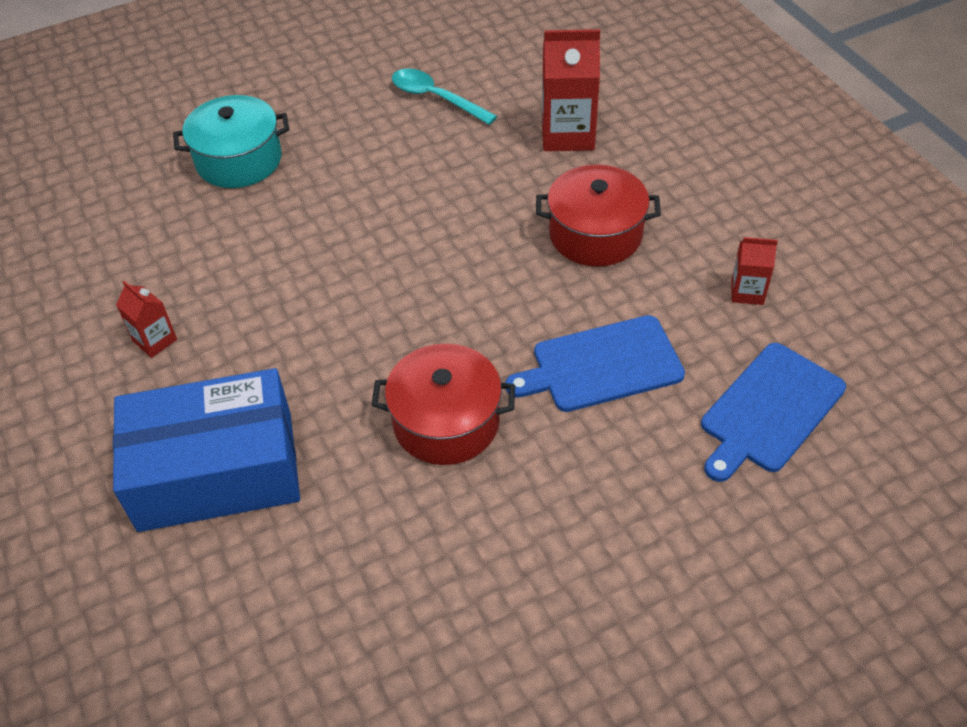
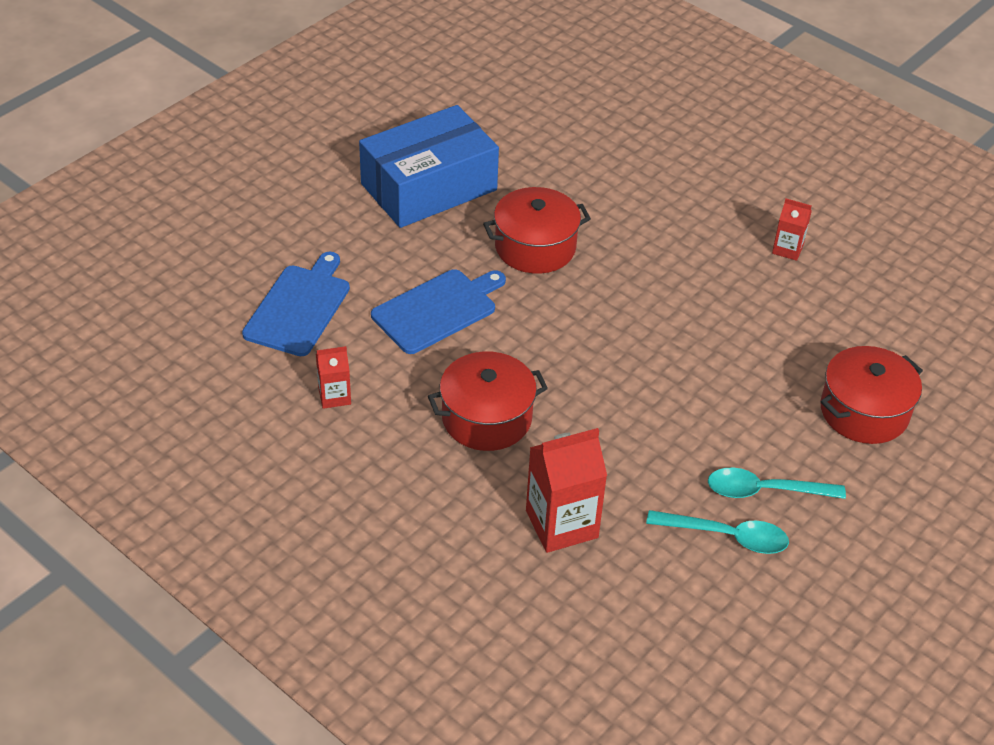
camera: 155 degrees right, 5 degrees down
(216, 471) = (671, 186): blue box -> blue box (429, 187)
(239, 160) = (864, 411): turquoise pot -> red pot
(379, 121) = (764, 491): none -> turquoise spoon

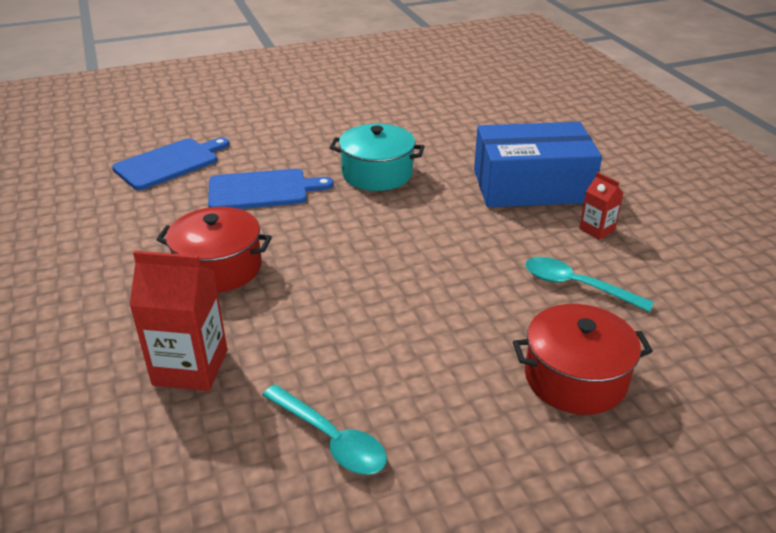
camera: 30 degrees right, 10 degrees down
(334, 396) = (127, 219): red carton -> none
(429, 187) = (336, 123): blue box -> blue box (531, 186)
(535, 247) = (377, 174): red pot -> turquoise pot
(764, 491) = (408, 412): turquoise spoon -> turquoise spoon (576, 286)

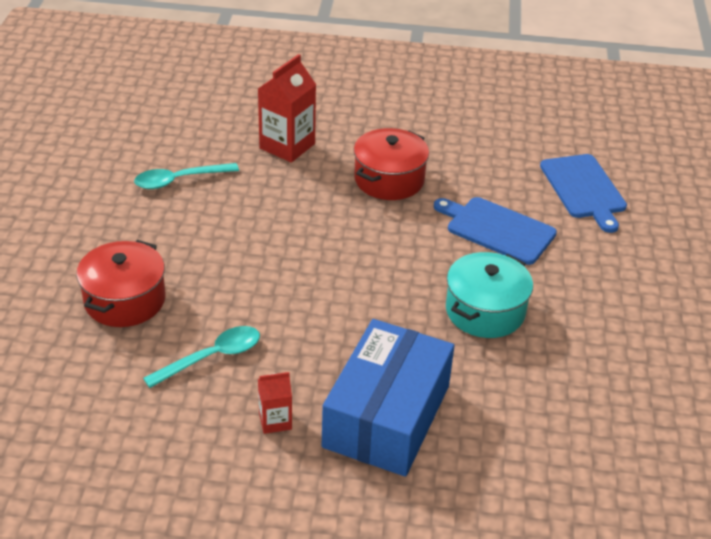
camera: 115 degrees right, 5 degrees up
(262, 190) = (497, 229): blue cutting board -> blue cutting board turned 105 degrees clockwise

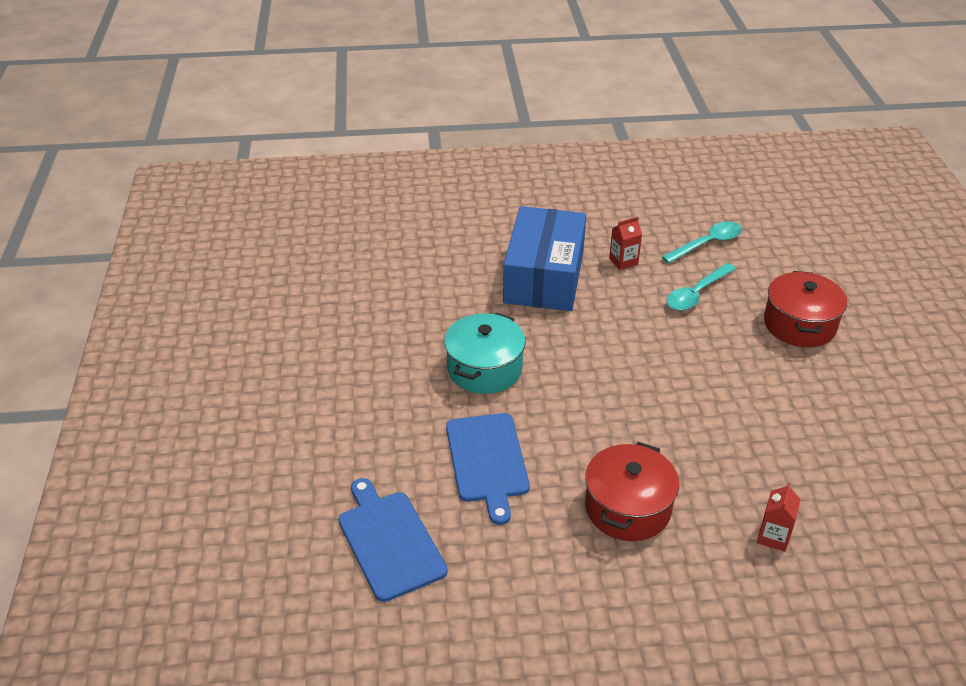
camera: 170 degrees right, 0 degrees up
(179, 180) = (856, 458): turquoise spoon -> turquoise spoon (707, 243)
(287, 146) = (773, 537): red carton -> red carton, size x0.54
(497, 229) = (487, 461): blue cutting board -> blue cutting board turned 60 degrees clockwise

